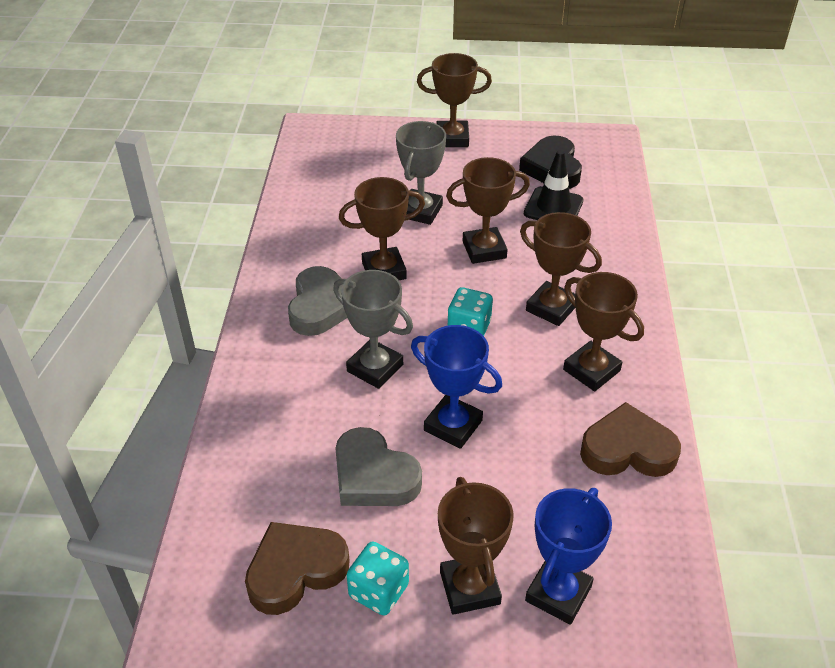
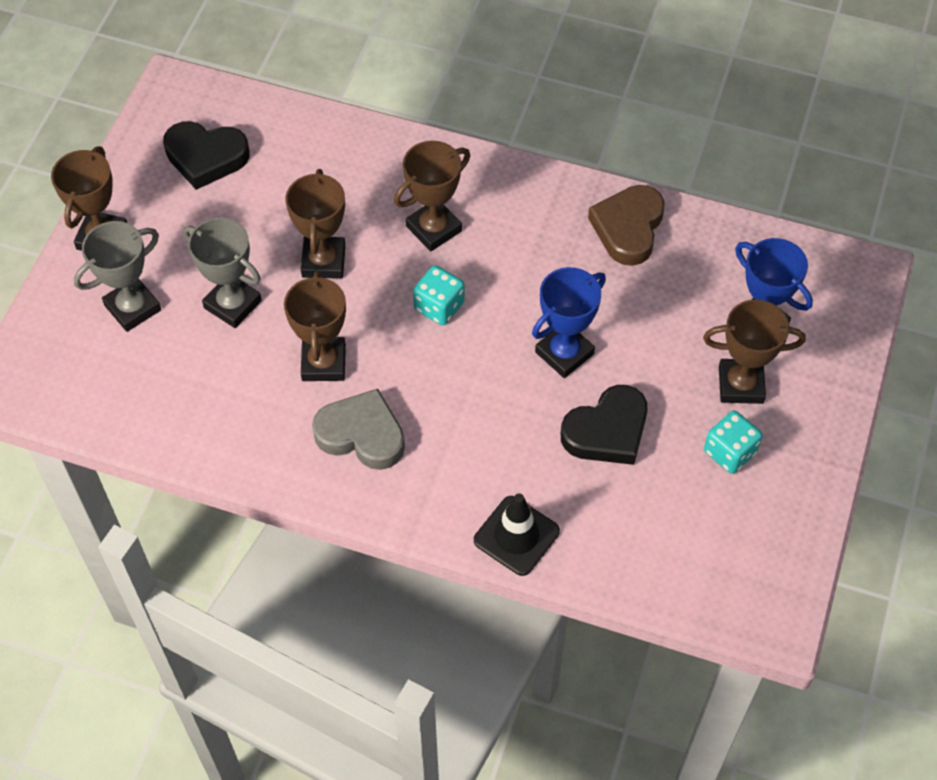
camera: 75 degrees left, 15 degrees up
(295, 570) = (695, 512): brown heart -> none
(373, 476) = (607, 431): grey heart -> black heart
(375, 368) = (470, 402): grey trophy -> grey trophy (132, 307)
(553, 207) = (276, 178): black traffic cone -> black traffic cone (516, 536)
(591, 370) = (528, 223): brown trophy -> none

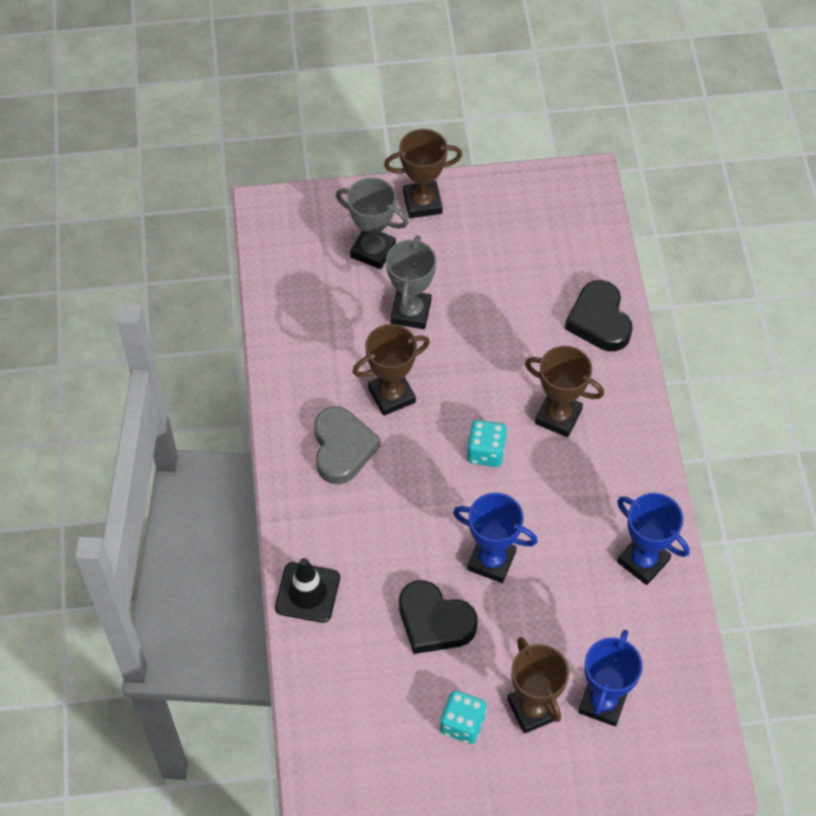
camera: 65 degrees right, 0 degrees up
(206, 157) = (534, 232): black heart -> black heart (599, 321)
(323, 261) = (483, 354): brown trophy -> none
(628, 228) = (643, 561): brown heart -> blue trophy

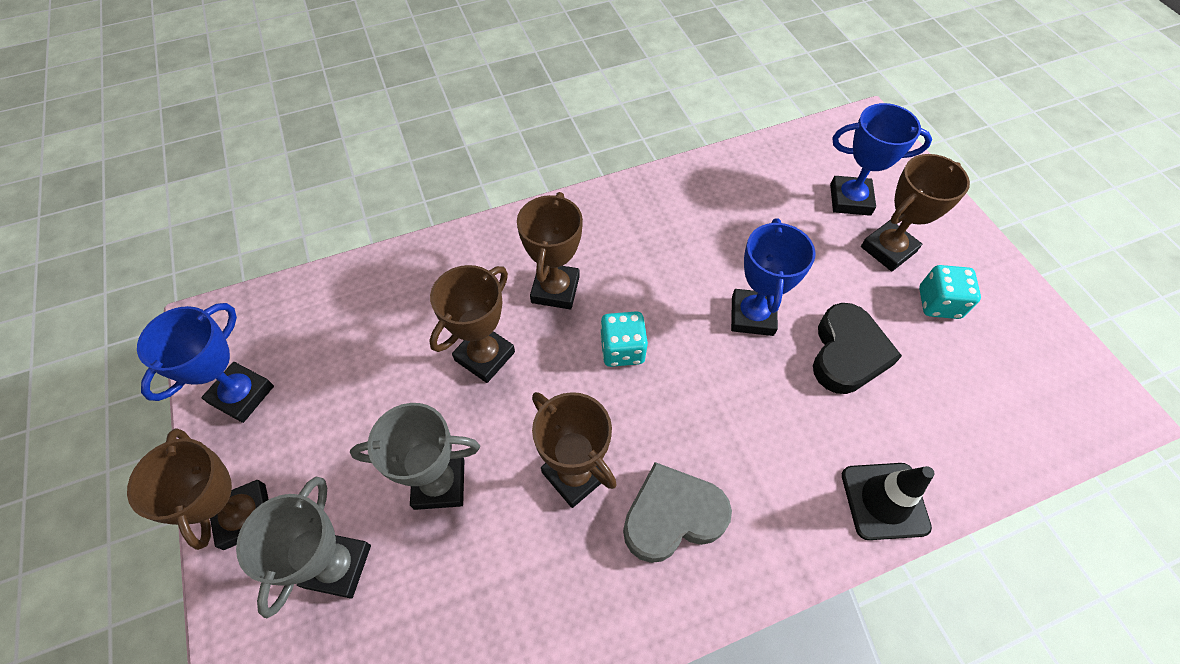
camera: 105 degrees left, 0 degrees up
(506, 355) = (485, 356): none -> brown trophy
(599, 321) = (420, 274): black heart -> none
(643, 561) = (695, 193): blue trophy -> blue trophy (242, 395)

